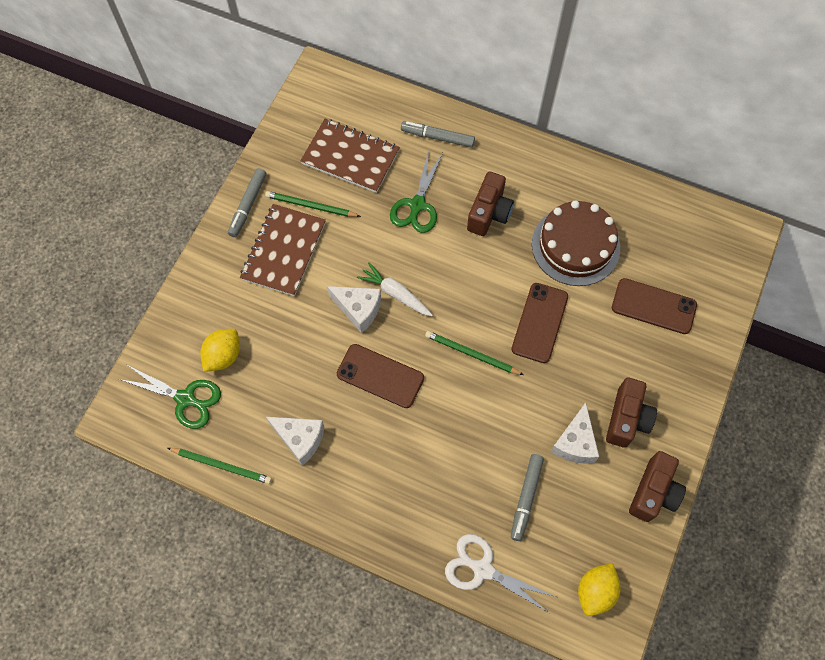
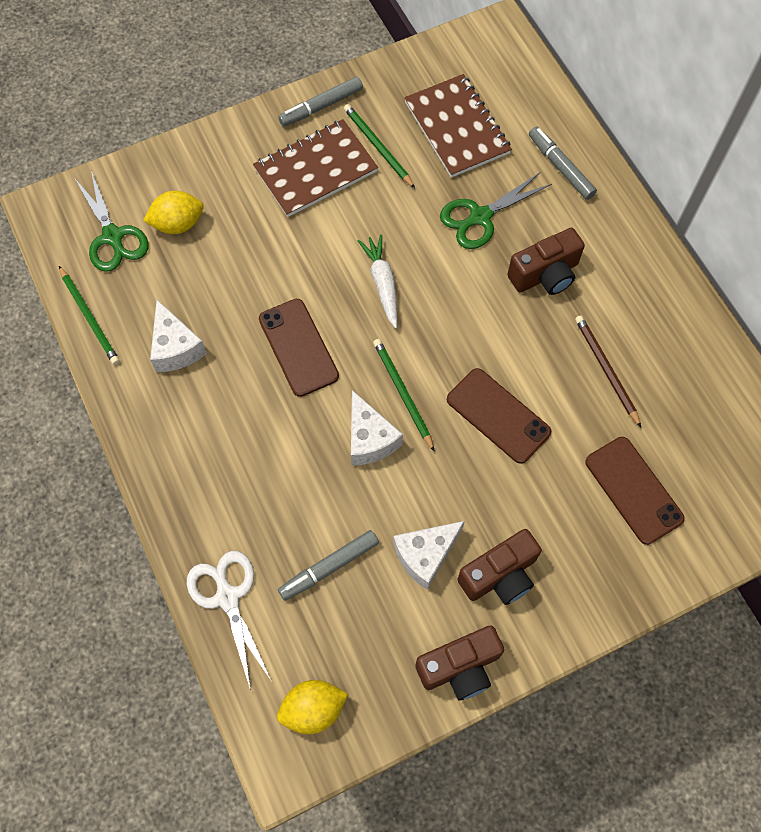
camera: 40 degrees right, 0 degrees up
(358, 309) = (334, 272): white cheese -> white cheese (369, 439)
(539, 322) = (498, 415): brown phone -> brown phone turned 75 degrees clockwise
(575, 246) = (606, 370): brown cake -> brown pencil

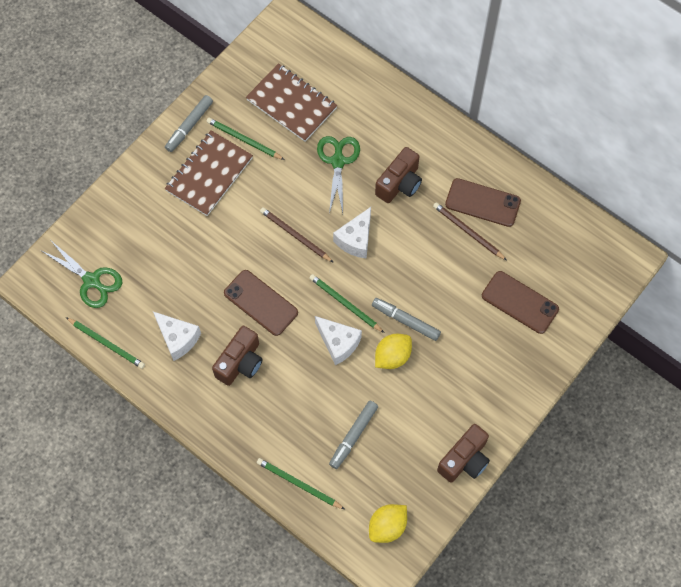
camera: 25 degrees left, 0 degrees up
(178, 224) = (133, 252): yellow lemon -> yellow lemon (392, 356)
(228, 597) = (298, 484): white scissors -> green pencil
(382, 284) = (295, 235): white carrot -> brown pencil
(425, 555) = (410, 401): white cheese -> white cheese (356, 239)
(480, 217) = (338, 161): green scissors -> green scissors turned 150 degrees clockwise
(498, 415) = (413, 291): brown phone -> brown phone (482, 203)
(500, 575) = (462, 393): brown camera -> brown camera (240, 362)
(560, 167) = (375, 104): grey marker -> grey marker (406, 321)

